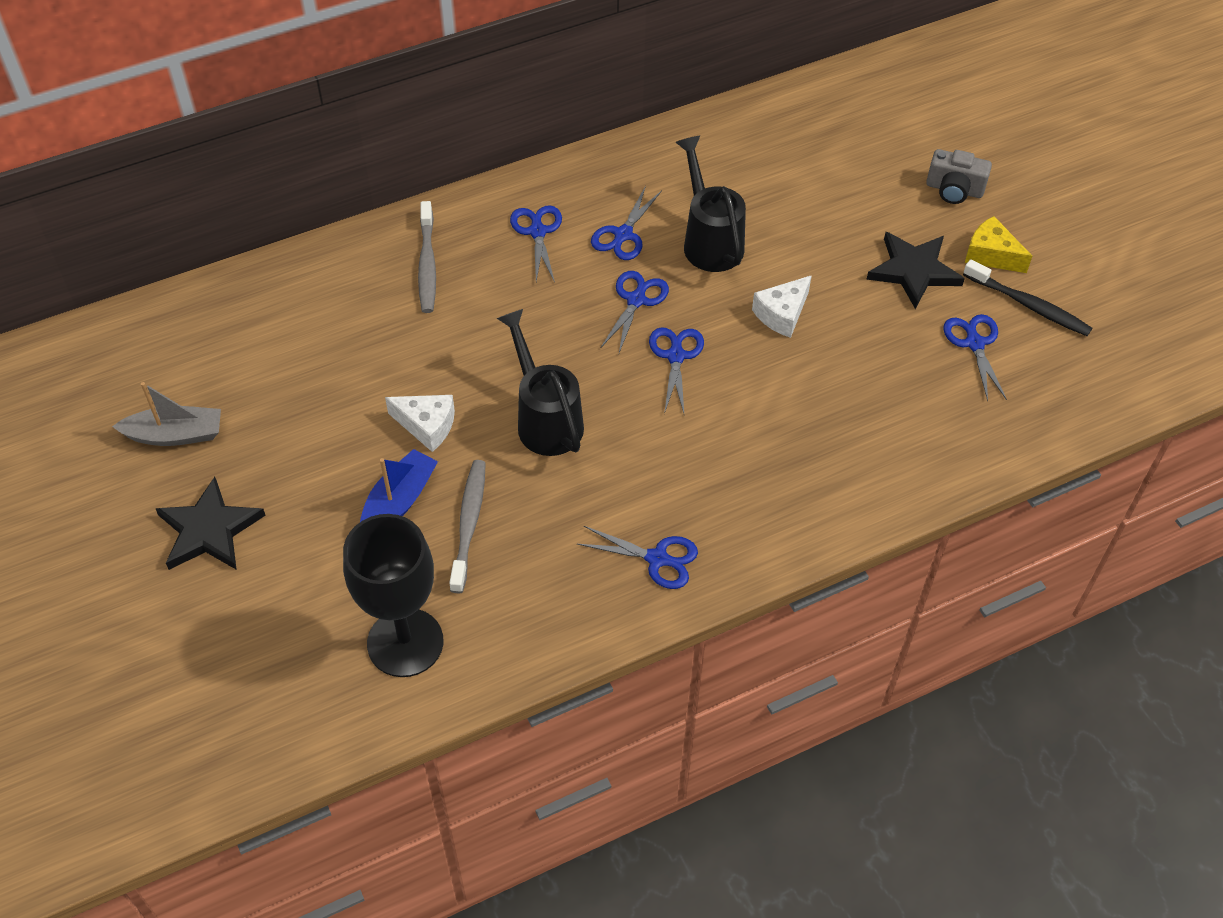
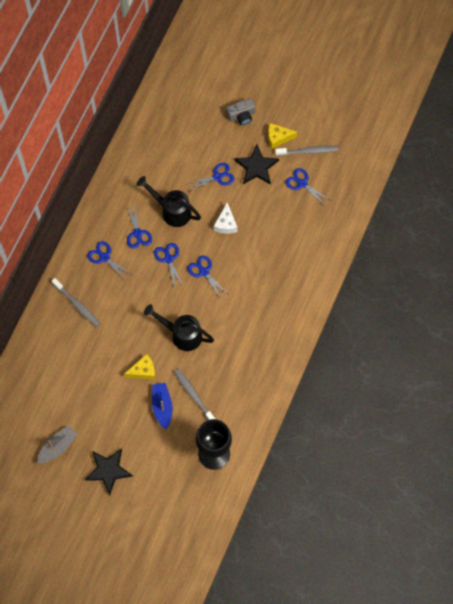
camera: 40 degrees left, 15 degrees up
(427, 426) = (143, 371): white cheese -> yellow cheese
(657, 558) = (267, 357): blue scissors -> blue scissors (217, 177)
(1029, 305) = (308, 151): black toothbrush -> grey toothbrush

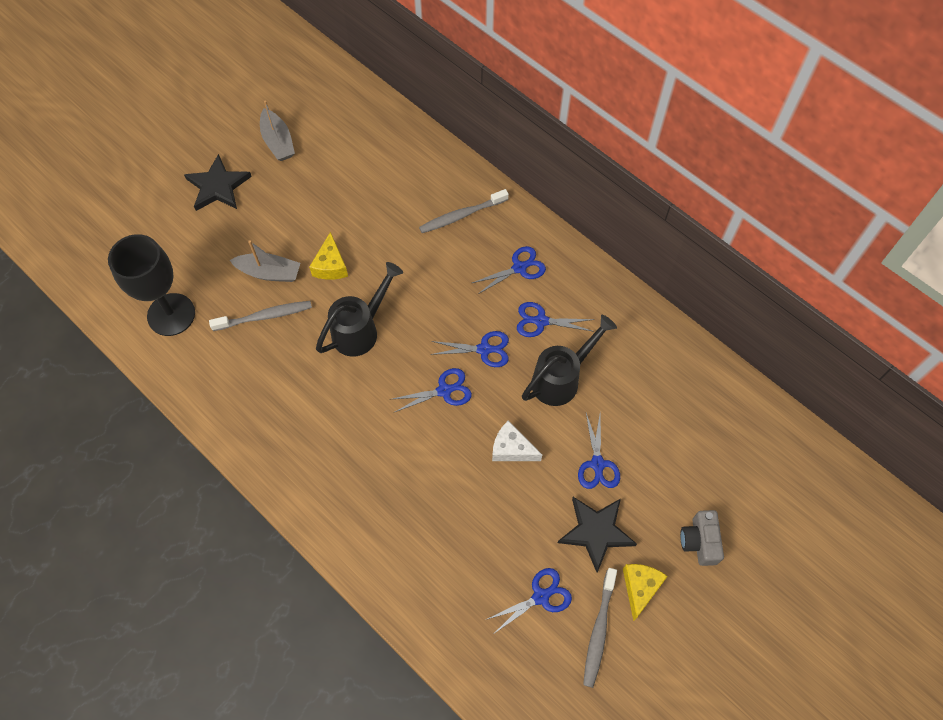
camera: 110 degrees right, 5 degrees down
(162, 406) = (269, 273): blue boat -> grey boat

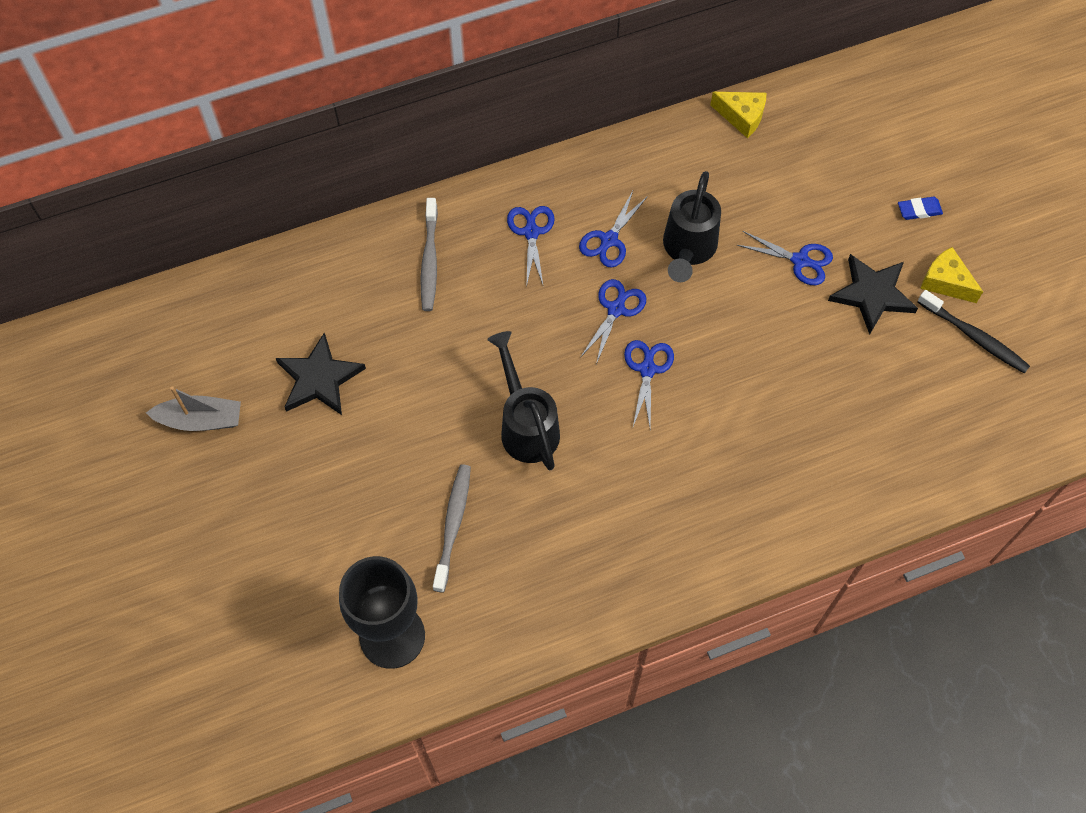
camera: 65 degrees left, 0 degrees up
(218, 186) = (228, 516): black star -> black star (319, 378)
(269, 273) = (393, 499): grey boat -> none
(331, 265) = (421, 425): yellow cheese -> yellow cheese (742, 117)
(511, 449) = (747, 332): white cheese -> none
(540, 596) = (920, 374): blue scissors -> none
(562, 378) = (687, 250): black watering can -> black watering can turned 150 degrees counterclockwise
(599, 631) = (974, 337): grey toothbrush -> black toothbrush
(699, 541) = (919, 210): grey camera -> blue eraser

